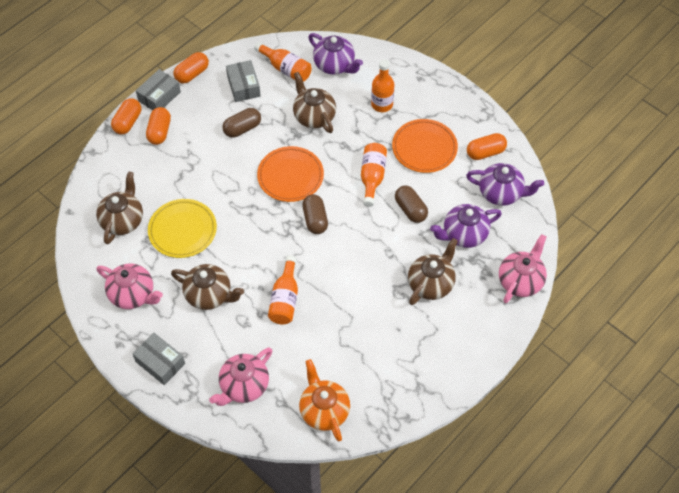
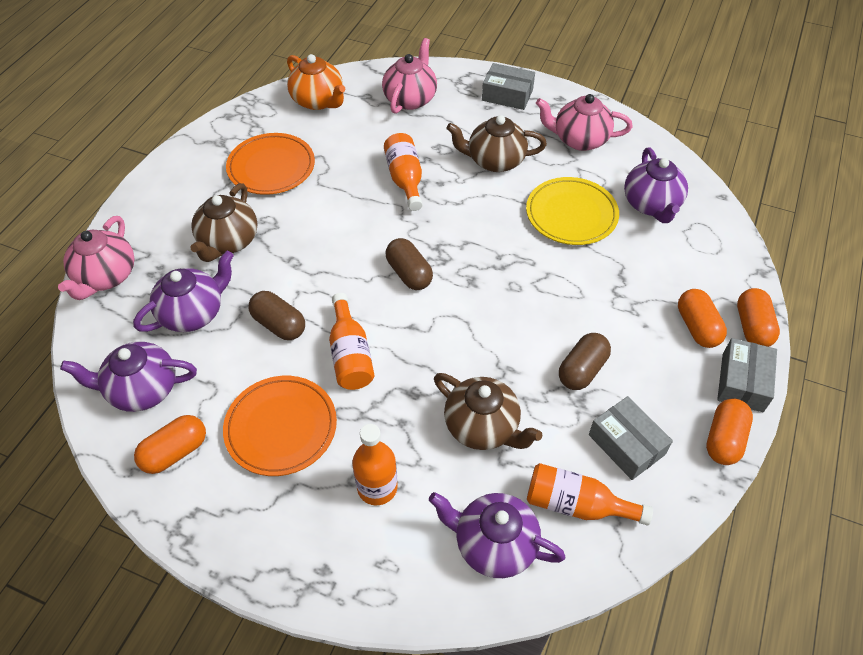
camera: 160 degrees right, 5 degrees down
(123, 220) = (651, 205): brown teapot -> purple teapot
(290, 176) = (471, 320): orange plate -> orange plate (271, 167)

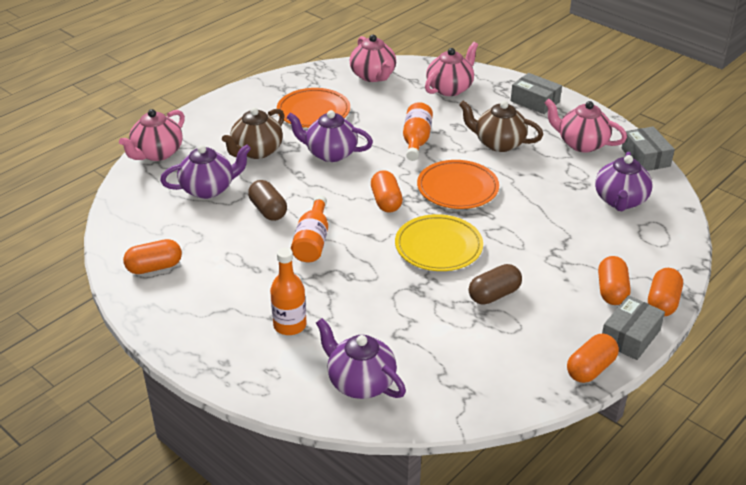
camera: 20 degrees right, 15 degrees down
(142, 390) = (149, 226): purple teapot -> purple teapot (330, 153)
(281, 427) = (237, 272): orange plate -> orange plate (457, 188)
(318, 101) = (373, 76): orange teapot -> pink teapot
(409, 273) = (386, 201): brown capsule -> orange capsule
(482, 427) = (392, 310): brown teapot -> none
(571, 214) = (544, 192): yellow plate -> yellow plate (438, 247)
(576, 504) = (440, 376): orange bottle -> none
(626, 444) = (504, 350): grey box -> grey box (645, 157)

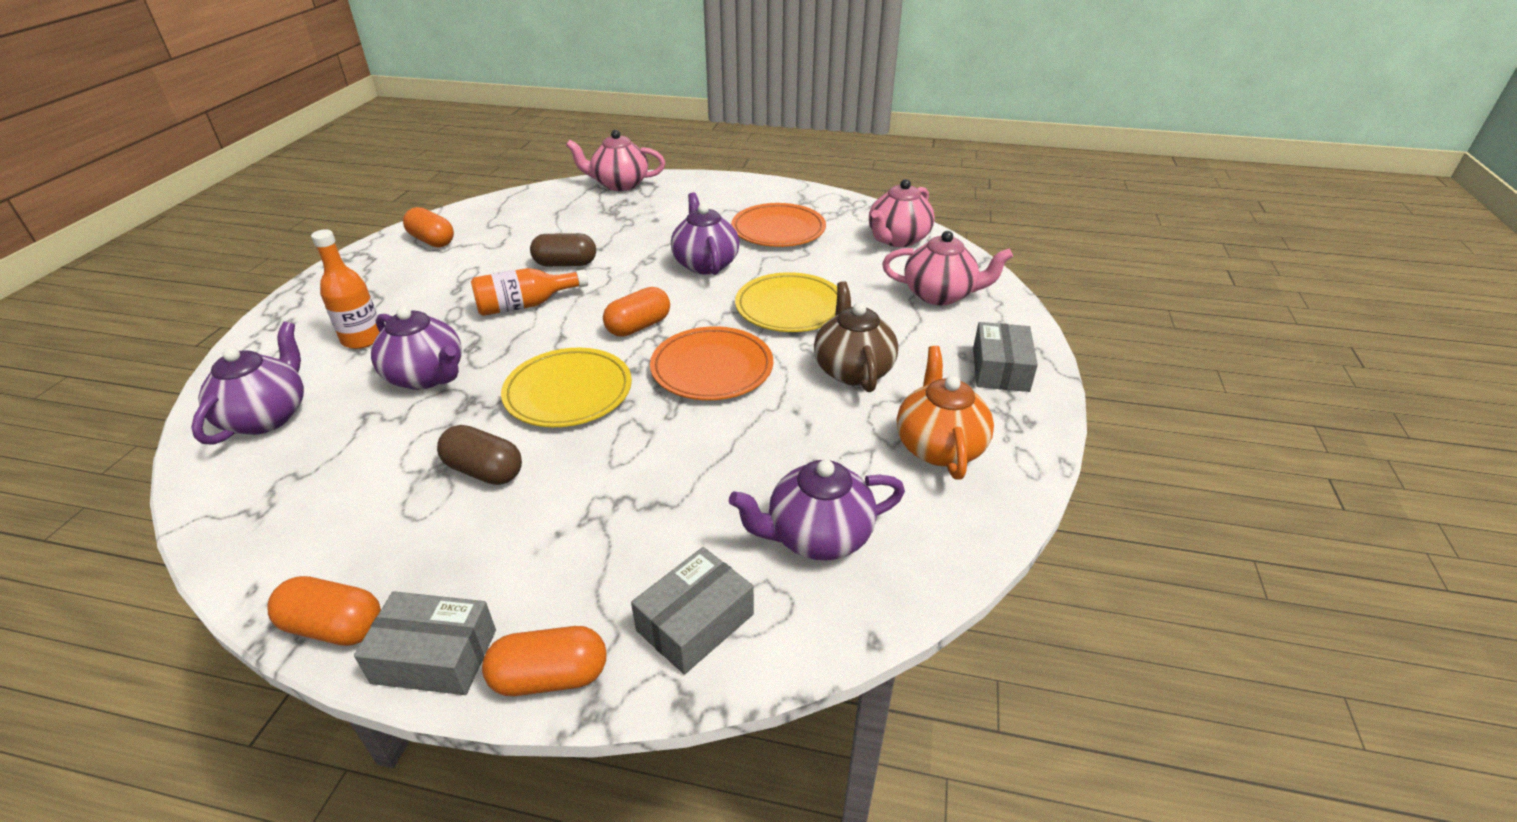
camera: 60 degrees right, 0 degrees up
(208, 189) = (580, 224): purple teapot -> purple teapot (426, 376)
(256, 151) = (669, 225): brown teapot -> none
(268, 210) = (565, 264): brown capsule -> brown capsule turned 60 degrees clockwise
(416, 141) = (790, 307): orange bottle -> yellow plate
(581, 144) = (939, 446): pink teapot -> orange teapot
(611, 291) = (552, 596): orange capsule -> none
(645, 157) = (980, 532): grey box -> grey box (695, 622)

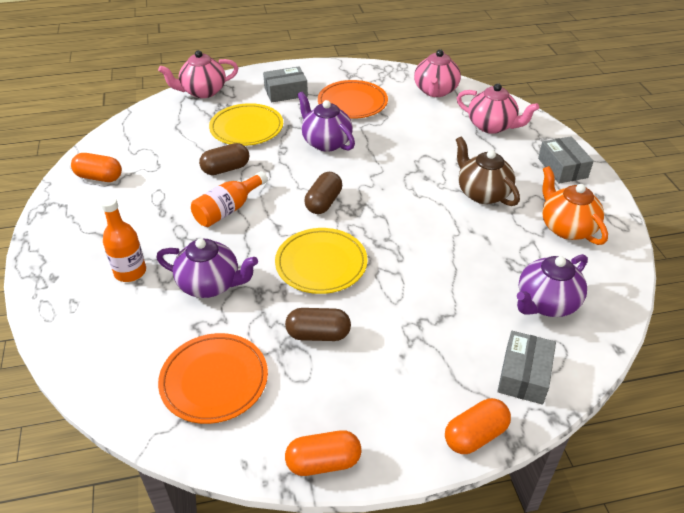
camera: 25 degrees left, 5 degrees up
(267, 417) = (121, 352): purple teapot -> none
(435, 656) = (401, 452): grey box -> grey box (286, 92)
(638, 326) = (323, 202): orange capsule -> brown capsule
(712, 368) = (398, 218): orange plate -> orange plate (214, 380)
(790, 307) = (409, 160): yellow plate -> yellow plate (246, 128)
(940, 295) = (492, 126): pink teapot -> pink teapot turned 45 degrees clockwise

